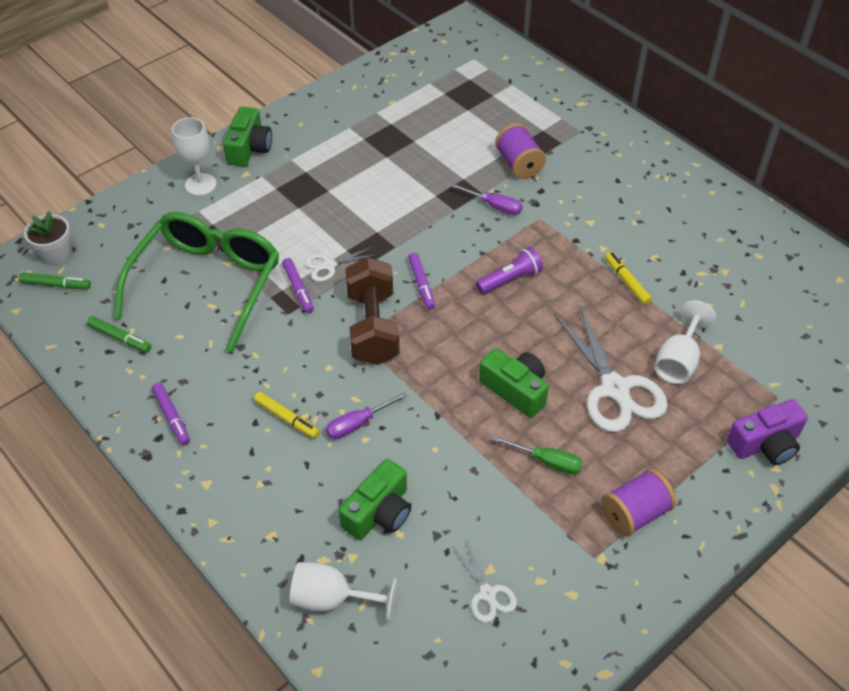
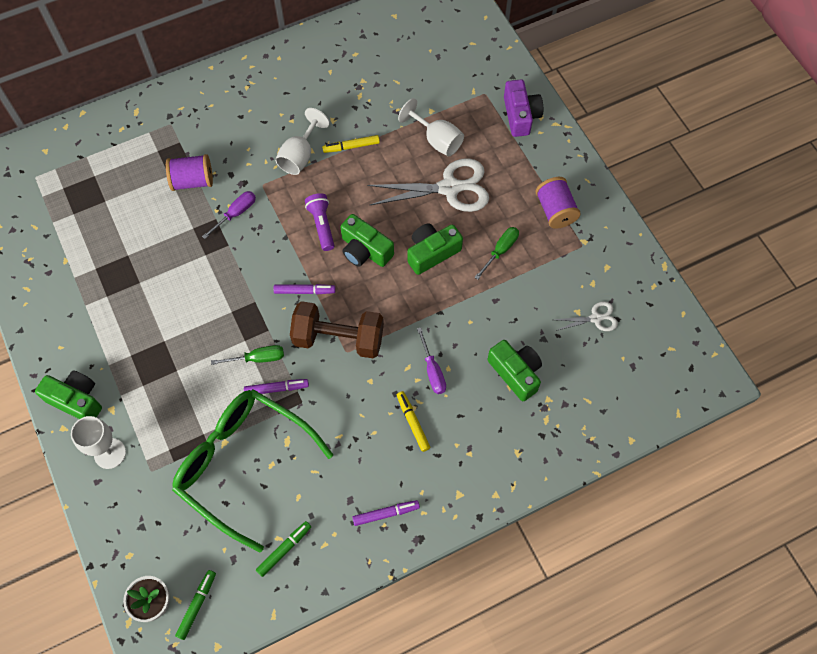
camera: 75 degrees left, 15 degrees up
(287, 418) = (413, 422): yellow marker -> yellow marker turned 75 degrees counterclockwise
(329, 265) = (258, 358): white scissors -> green screwdriver
(332, 599) = (579, 419): white goblet -> white goblet (300, 155)
(493, 325) = (365, 250): none -> green camera

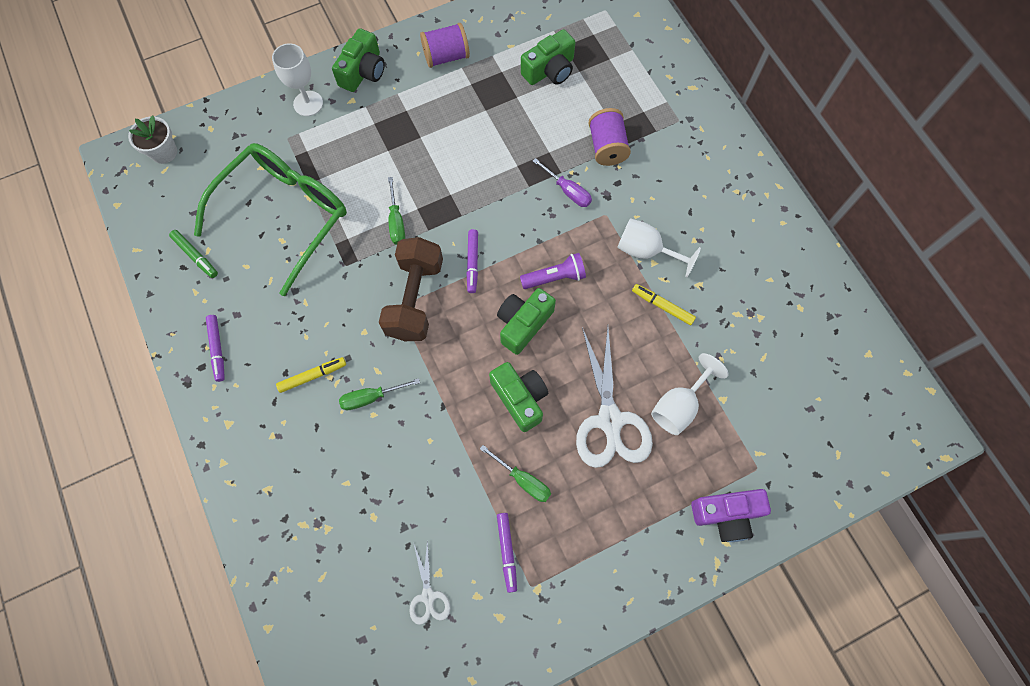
camera: 90 degrees right, 5 degrees up
(197, 605) = (156, 186): green marker -> none
(276, 389) = (361, 241): purple marker -> purple marker (507, 552)
(351, 146) = (662, 306): yellow marker -> yellow marker turned 45 degrees counterclockwise
(432, 371) = (371, 397): purple screwdriver -> green screwdriver
(515, 373) = (362, 491): green camera -> green camera (549, 70)
(555, 210) = (581, 553): purple spool -> purple spool (446, 56)

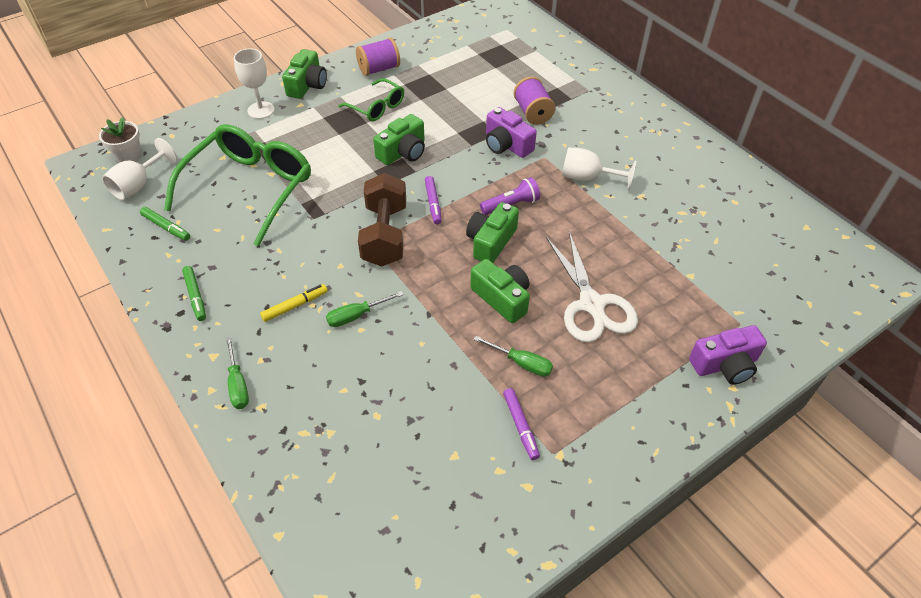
camera: 10 degrees left, 20 degrees down
(217, 349) = (195, 296): purple marker -> green marker
(396, 222) = (356, 182): green screwdriver -> green screwdriver (238, 384)
(428, 596) = (448, 478): white scissors -> none
(435, 116) = (377, 107): none -> green glasses
(549, 70) = (470, 69): green camera -> green camera (403, 152)
(568, 191) = (506, 145): purple screwdriver -> purple camera
(662, 306) = (614, 214): yellow marker -> none
(679, 405) = (652, 285): white goblet -> white goblet (138, 185)

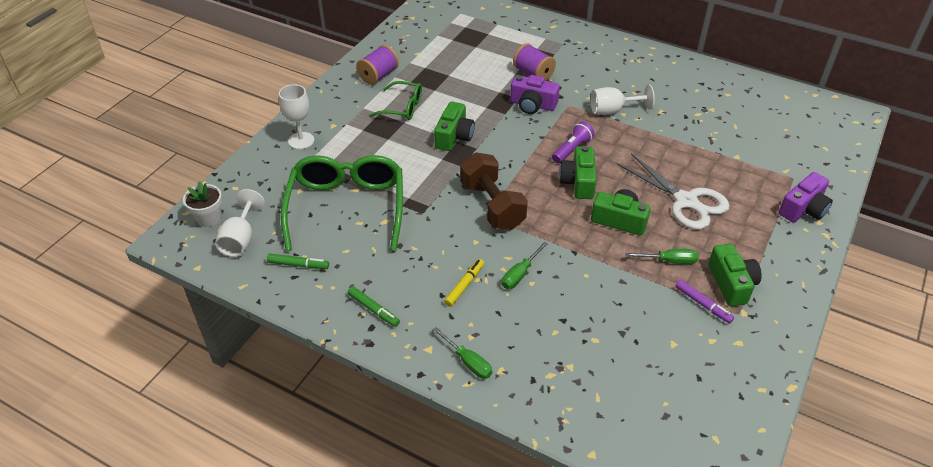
camera: 25 degrees left, 5 degrees down
(307, 85) = (326, 107): green camera -> green camera (731, 283)
(433, 203) = (511, 168): purple marker -> none

